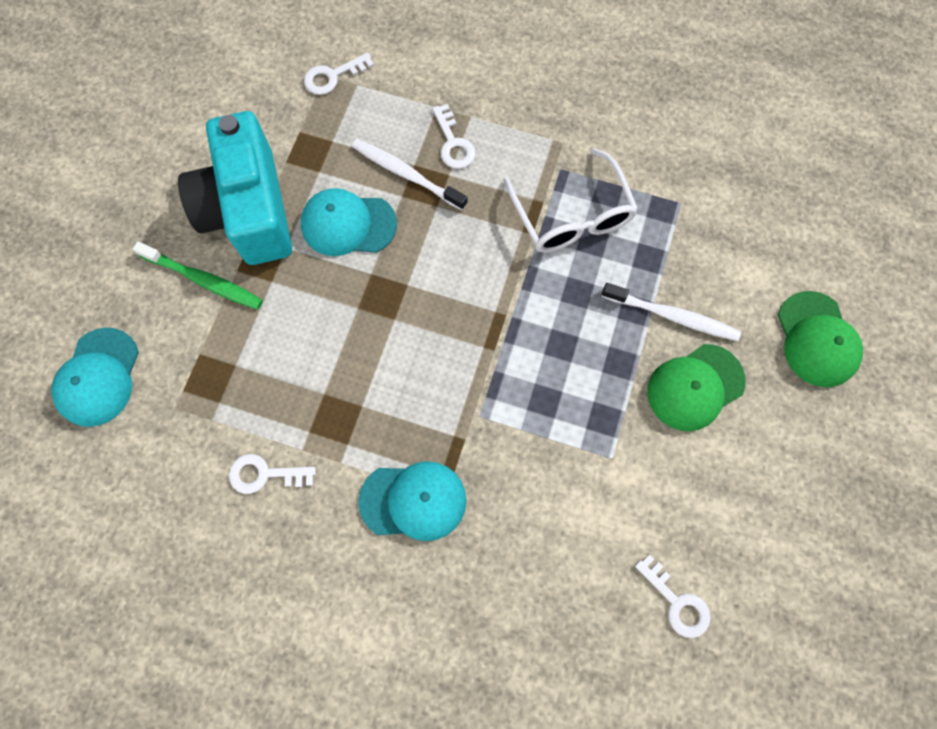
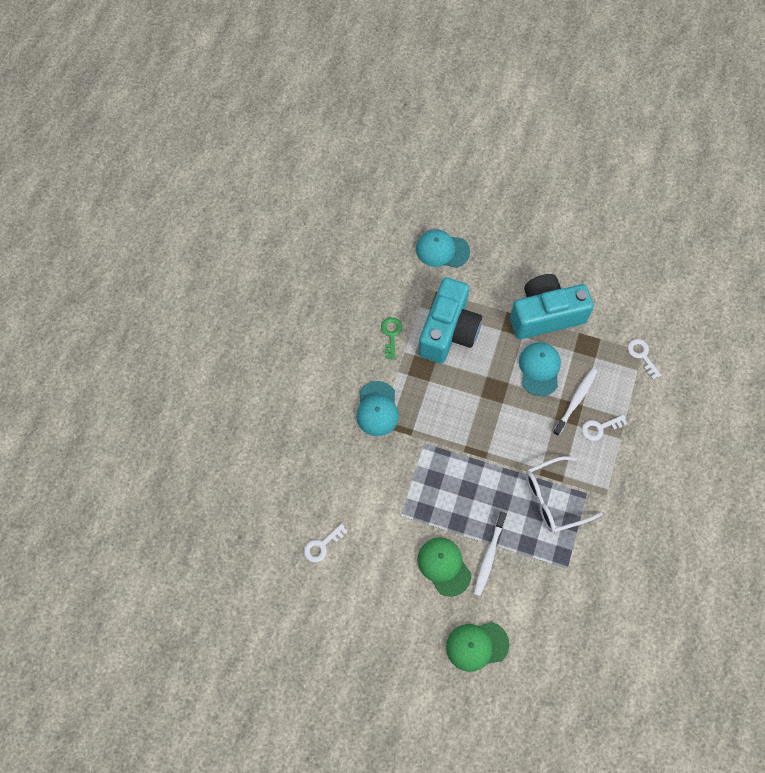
camera: 90 degrees right, 5 degrees down
(203, 280) = (500, 295): green toothbrush -> none
(264, 474) = (391, 334): white key -> green key
(266, 370) = (448, 331): none -> turquoise camera

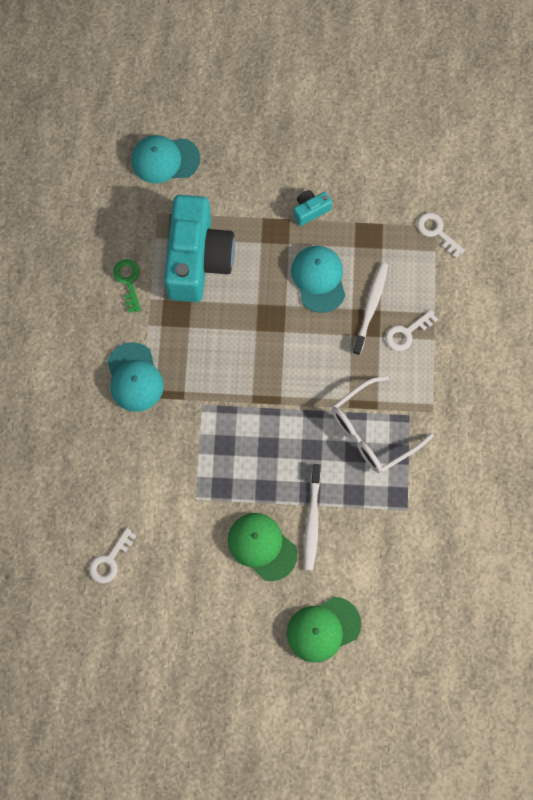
camera: 15 degrees left, 5 degrees up
(545, 315) = (310, 210): turquoise camera -> turquoise camera, size x0.41

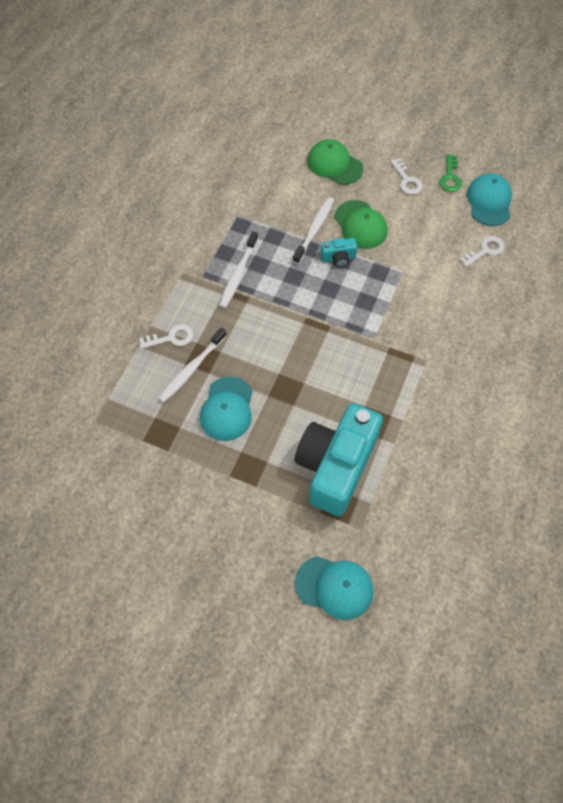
camera: 160 degrees left, 10 degrees down
(128, 281) = (411, 467): green key -> green key (450, 177)
(134, 377) = (428, 378): turquoise cap -> turquoise cap (489, 202)
(310, 210) = (205, 477): turquoise camera -> turquoise camera (338, 258)
(323, 629) = (334, 164): green cap -> green cap turned 135 degrees counterclockwise
(372, 432) = (238, 274): white glasses -> white toothbrush
(436, 232) = (96, 415): white key -> white key (407, 180)

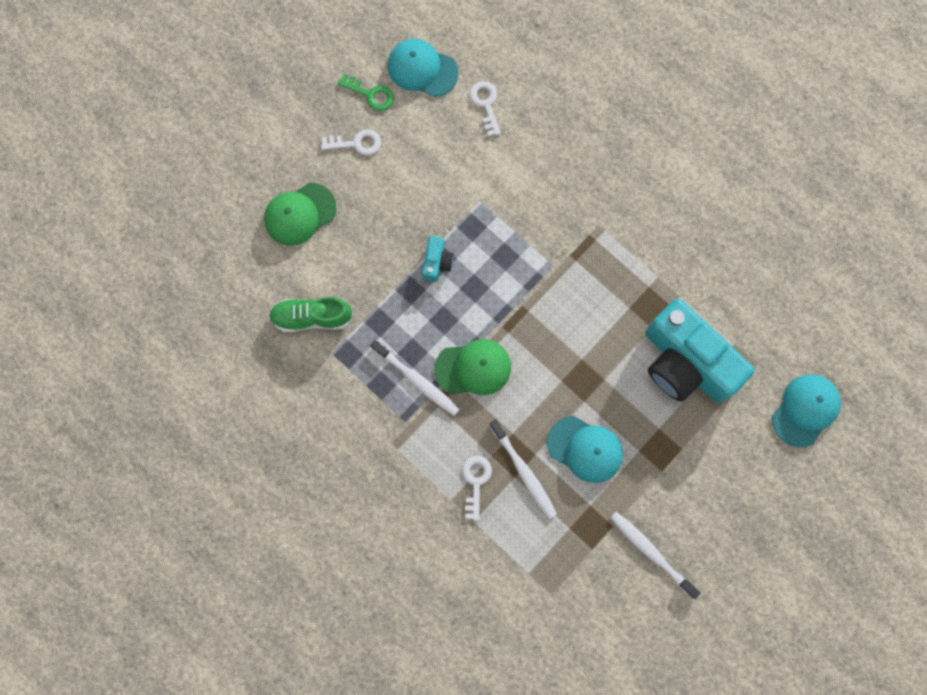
camera: 70 degrees left, 15 degrees up
(259, 195) = (312, 317): none -> green shoe
(314, 230) = (387, 274): white toothbrush -> white toothbrush (651, 553)
(360, 225) = (400, 220): green cap -> green cap (473, 368)

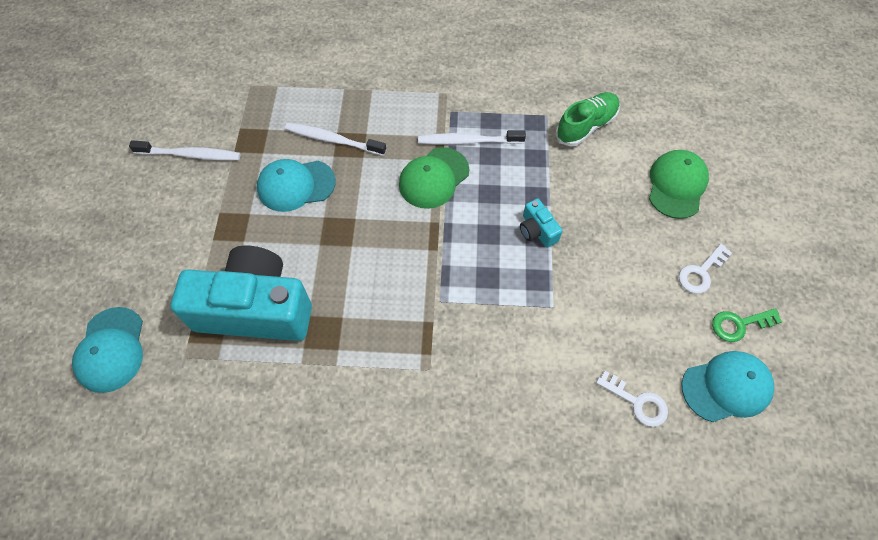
camera: 140 degrees right, 15 degrees down
(475, 482) = (364, 111): white key -> none

